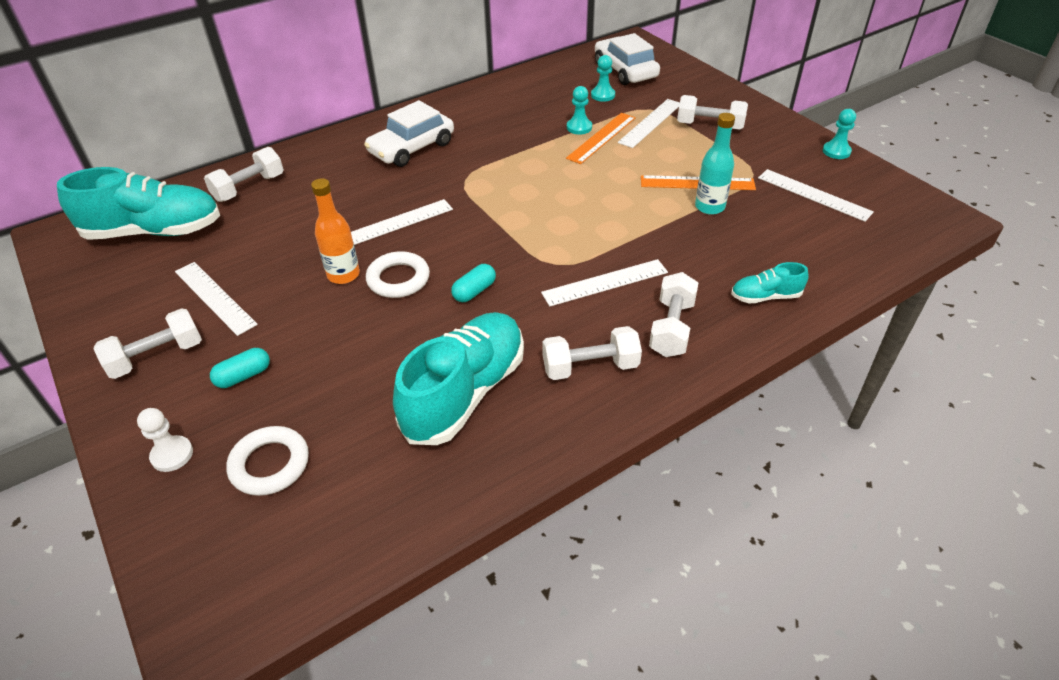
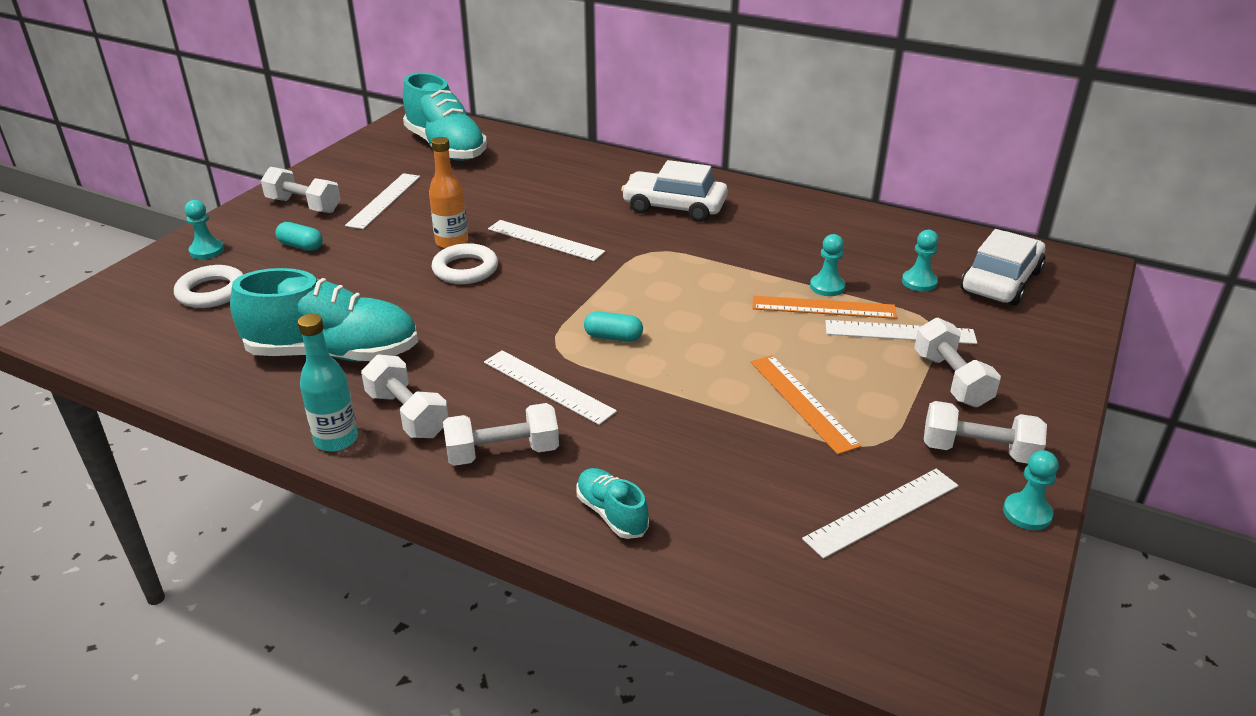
camera: 60 degrees right, 10 degrees down
(172, 455) = (207, 251): white pawn -> turquoise pawn
(249, 188) = (536, 159): white dumbbell -> white dumbbell (978, 451)
(474, 291) = (476, 313): turquoise capsule -> turquoise capsule (613, 337)
(709, 207) = (760, 425): turquoise bottle -> turquoise bottle (336, 439)
(814, 195) = (882, 512): white ruler -> white ruler turned 45 degrees clockwise

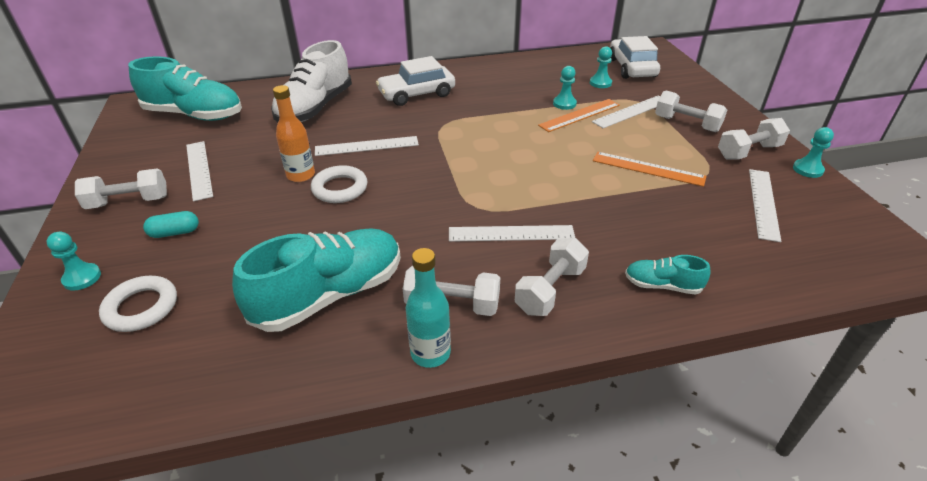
camera: 40 degrees left, 5 degrees up
(554, 182) = (315, 108): none -> white shoe
(613, 337) = (501, 184): turquoise capsule -> none

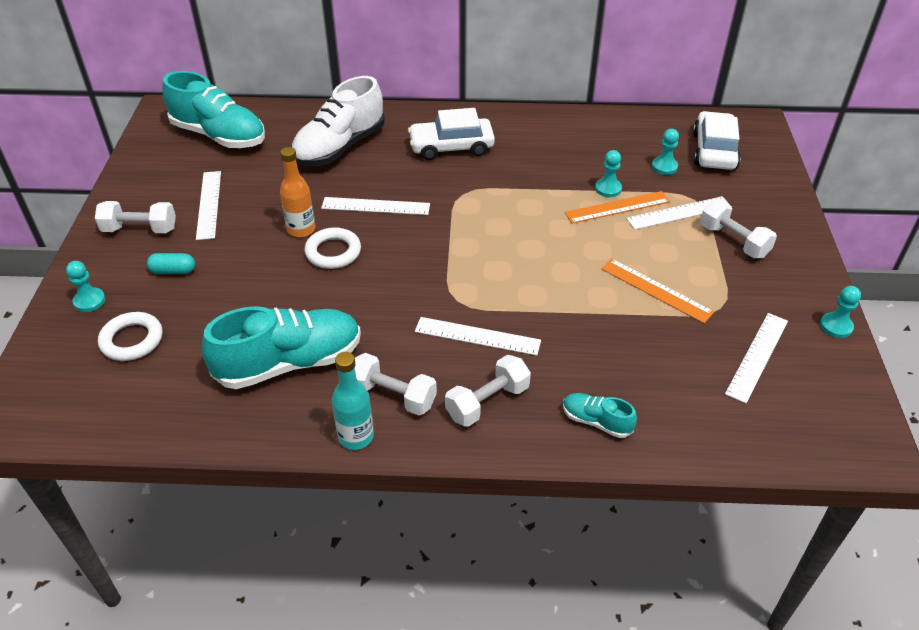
camera: 15 degrees right, 5 degrees up
(748, 152) = (782, 291): white dumbbell -> none

